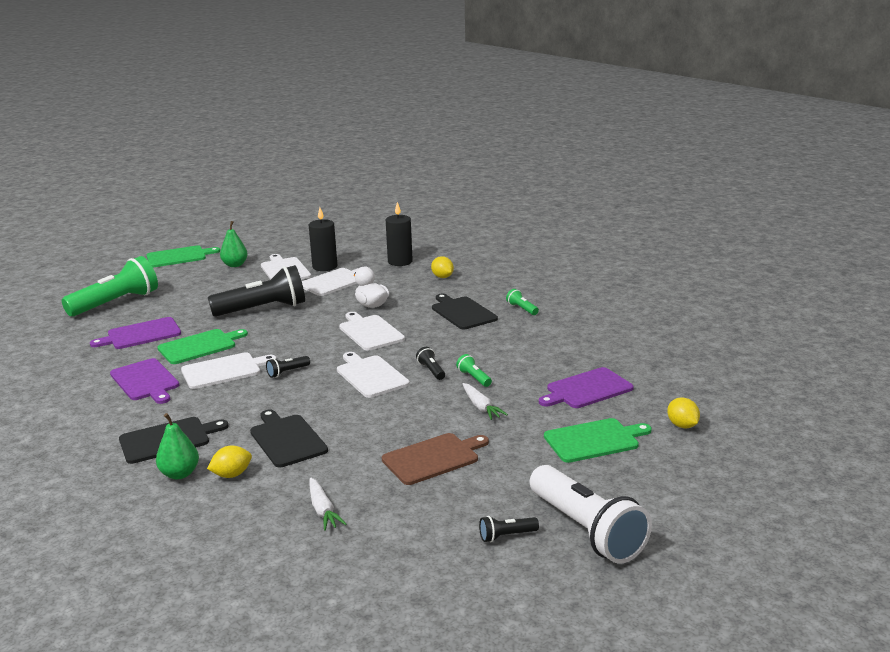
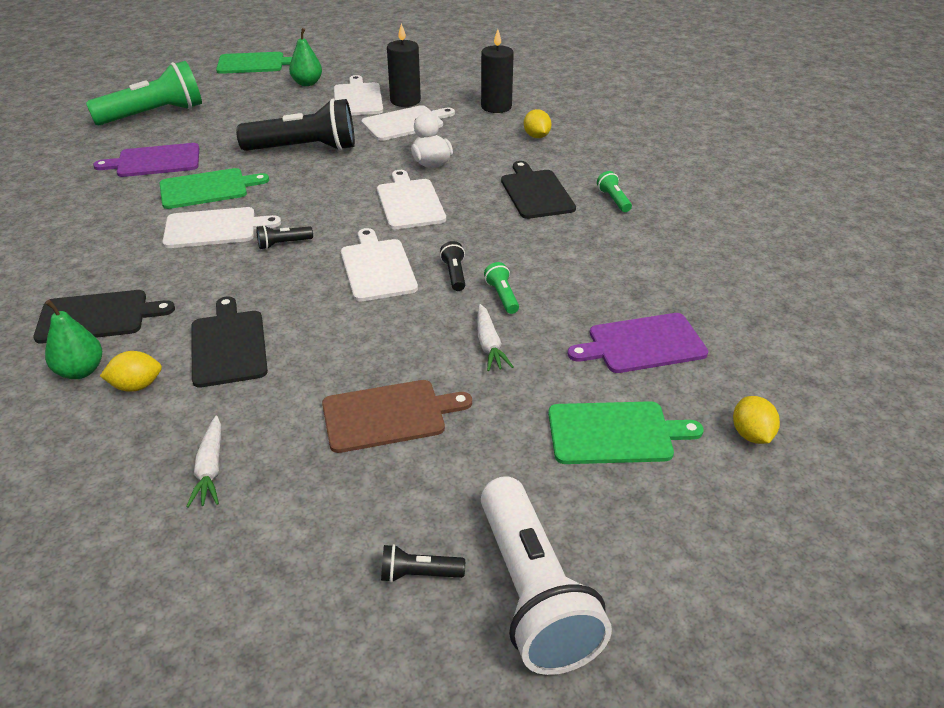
camera: 15 degrees right, 15 degrees up
(145, 381) = (122, 227): purple cutting board -> none

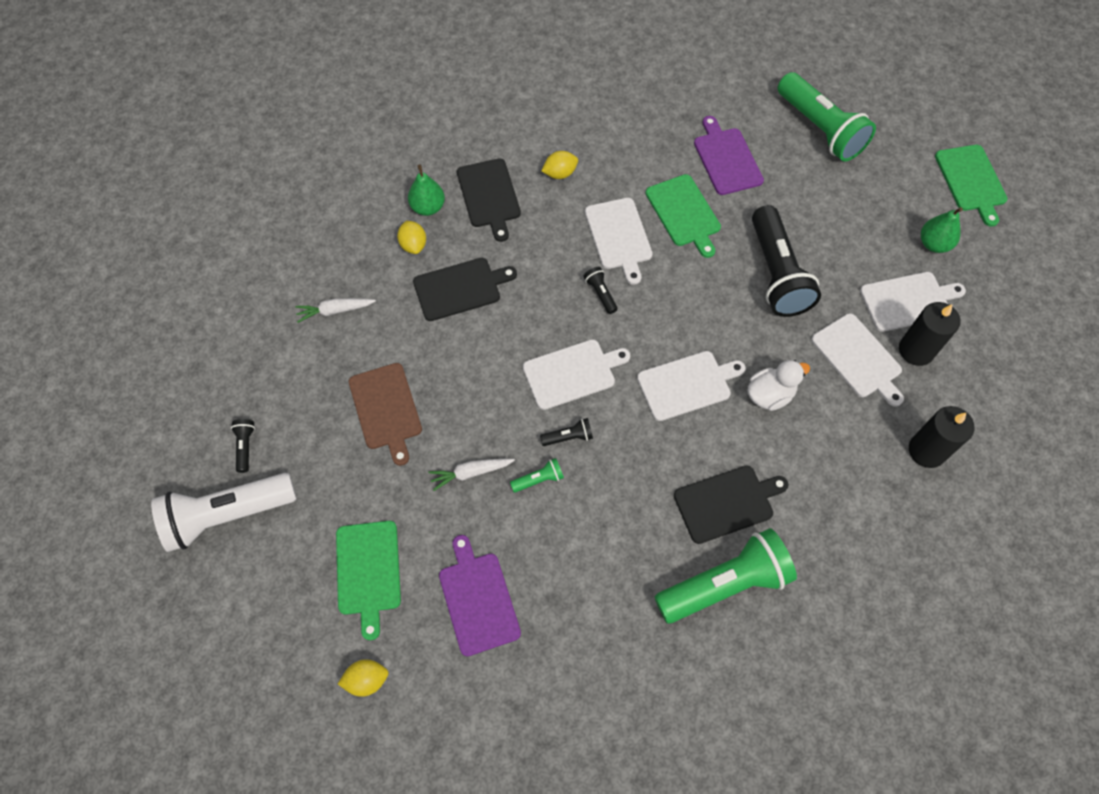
camera: 85 degrees right, 25 degrees up
(536, 136) = (858, 500): yellow lemon -> yellow lemon (560, 173)
(613, 200) = (725, 584): green flashlight -> green flashlight, size x2.44

